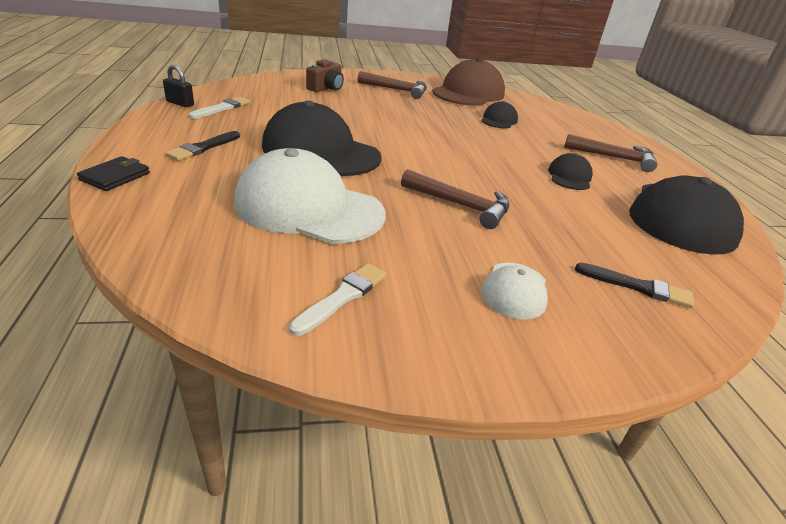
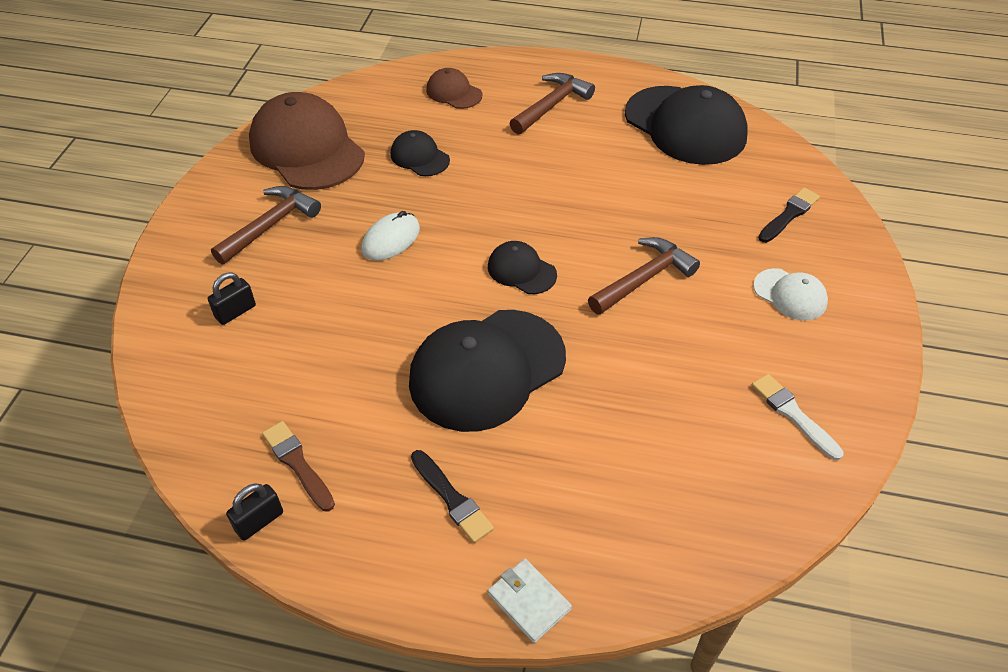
camera: 65 degrees left, 15 degrees up
(115, 176) = (529, 601): black wallet -> white wallet
(222, 108) = (298, 464): white brush -> brown brush
(309, 208) = (634, 409): white cap -> none
(326, 88) = (235, 312): brown camera -> black padlock
(415, 117) = (391, 239): none -> white mouse
(569, 177) = (592, 164): black cap -> black cap (521, 270)
(575, 126) = (454, 92): none -> brown cap

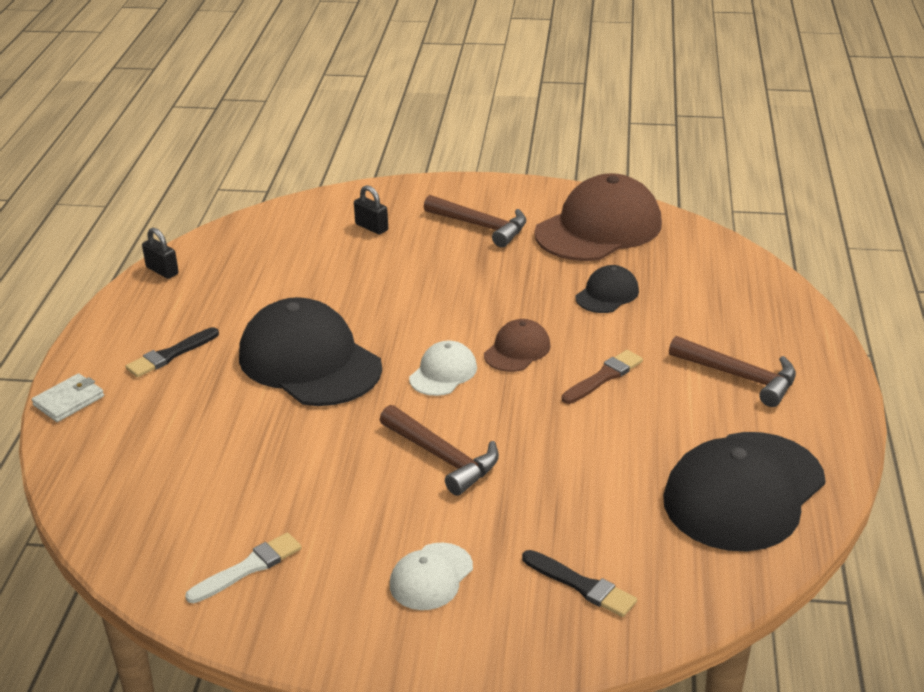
camera: 85 degrees right, 15 degrees down
(298, 464) = (212, 279): brown brush -> brown brush (604, 377)
(391, 239) = (475, 291): white mouse -> none
(454, 92) = (734, 304): brown cap -> brown cap (517, 350)
(521, 270) = (443, 373): black cap -> white cap

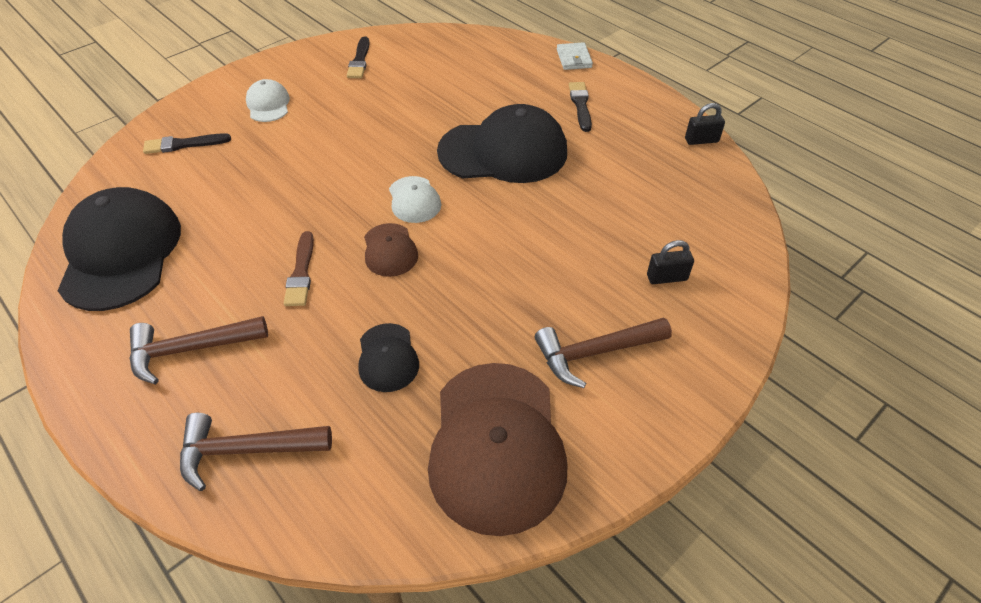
camera: 130 degrees right, 15 degrees up
(248, 568) = (359, 60): white brush -> black brush
(442, 457) = (339, 154): brown hammer -> brown hammer (246, 450)

